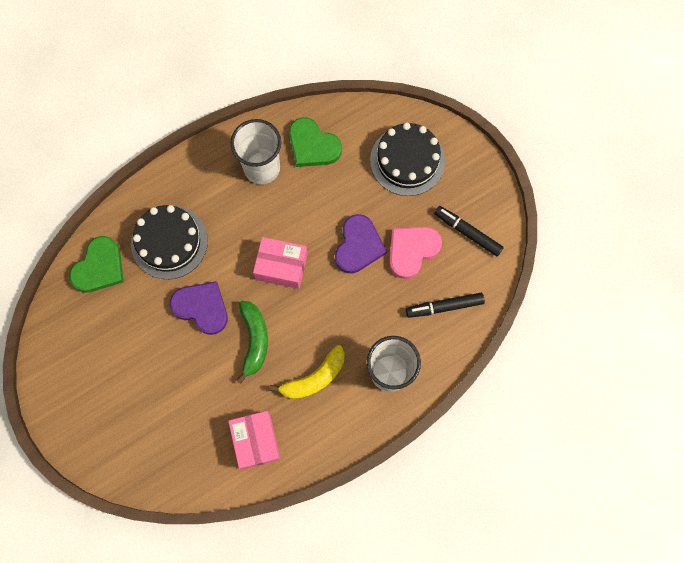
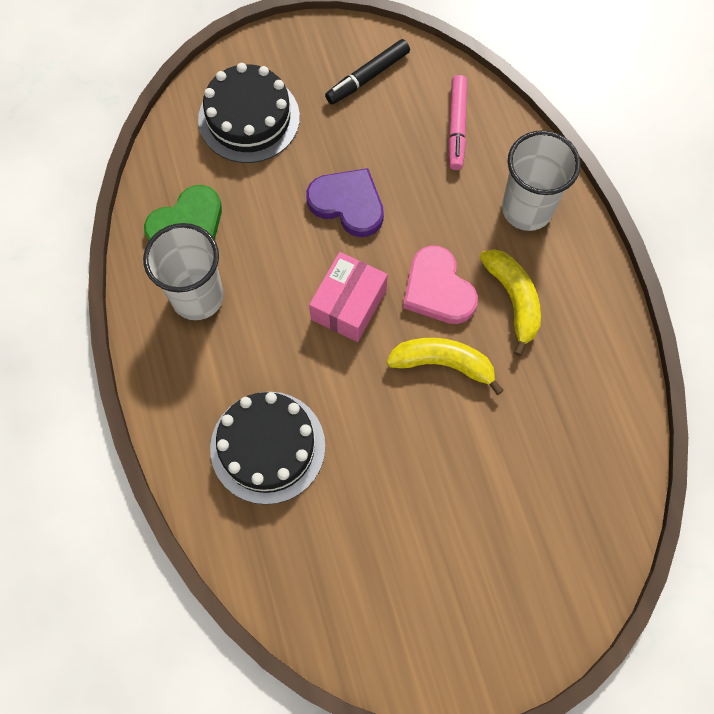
camera: 75 degrees left, 5 degrees down
(99, 267) = (276, 557): green heart -> none
(201, 307) = (378, 423): purple heart -> none
(254, 340) = (443, 364): green banana -> yellow banana
(256, 441) = (583, 393): pink box -> none
(412, 250) = (373, 144): pink heart -> pink heart (438, 289)
(444, 307) = (457, 127): black marker -> pink marker

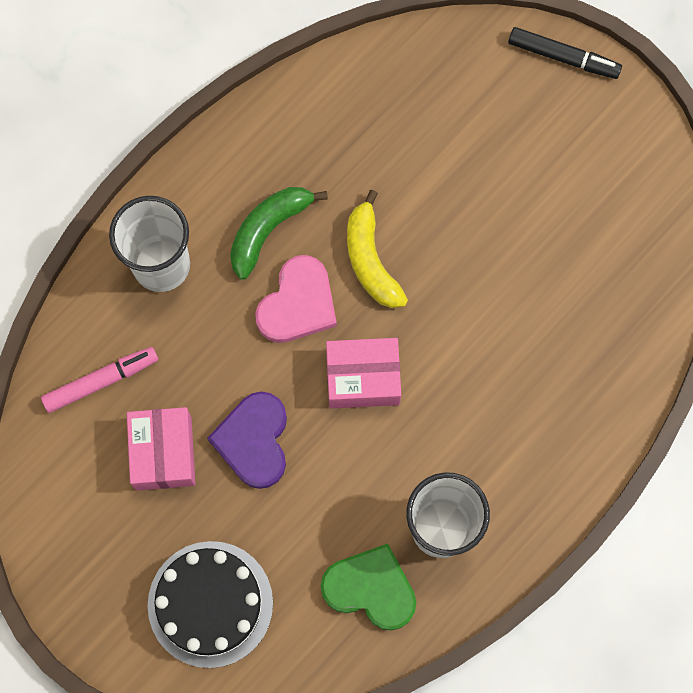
camera: 120 degrees left, 5 degrees up
(267, 447) = (545, 371): black cake -> none
(368, 77) = (88, 507): black marker -> black marker (563, 57)
(377, 141) = (164, 453): none -> pink box
(513, 300) = (268, 230): yellow banana -> green banana

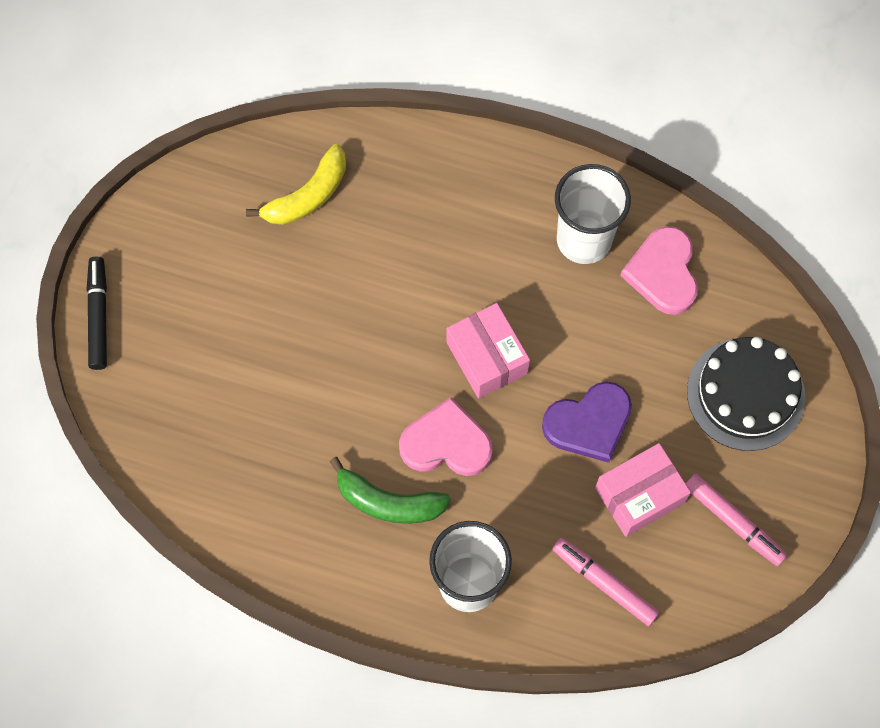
camera: 115 degrees left, 5 degrees down
(96, 526) = (733, 522): none -> pink marker
(370, 259) = (374, 399): yellow banana -> yellow banana (307, 196)
(370, 588) = (663, 273): green heart -> pink heart

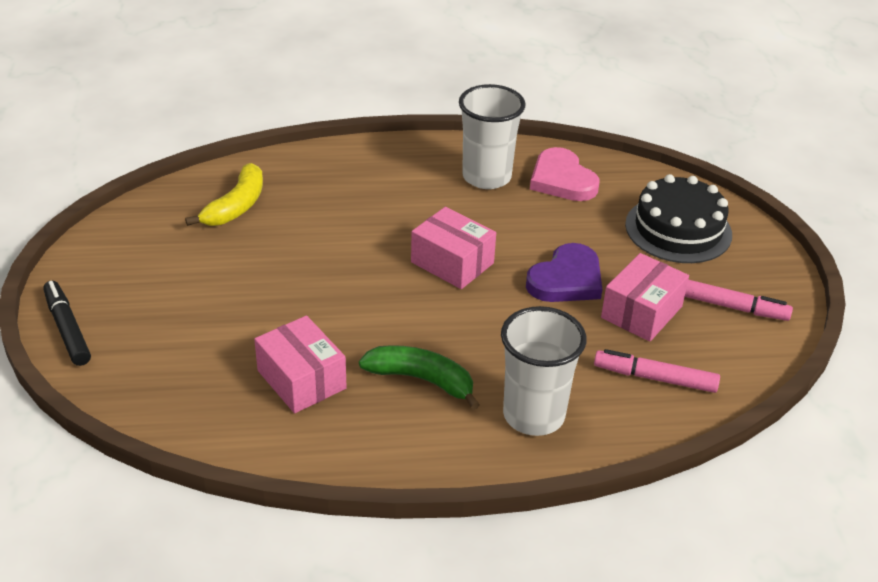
camera: 25 degrees left, 30 degrees down
(281, 459) = (301, 379): none -> pink box
(388, 502) = (422, 380): green banana -> green banana turned 150 degrees counterclockwise
(446, 443) = (451, 325): pink heart -> none

